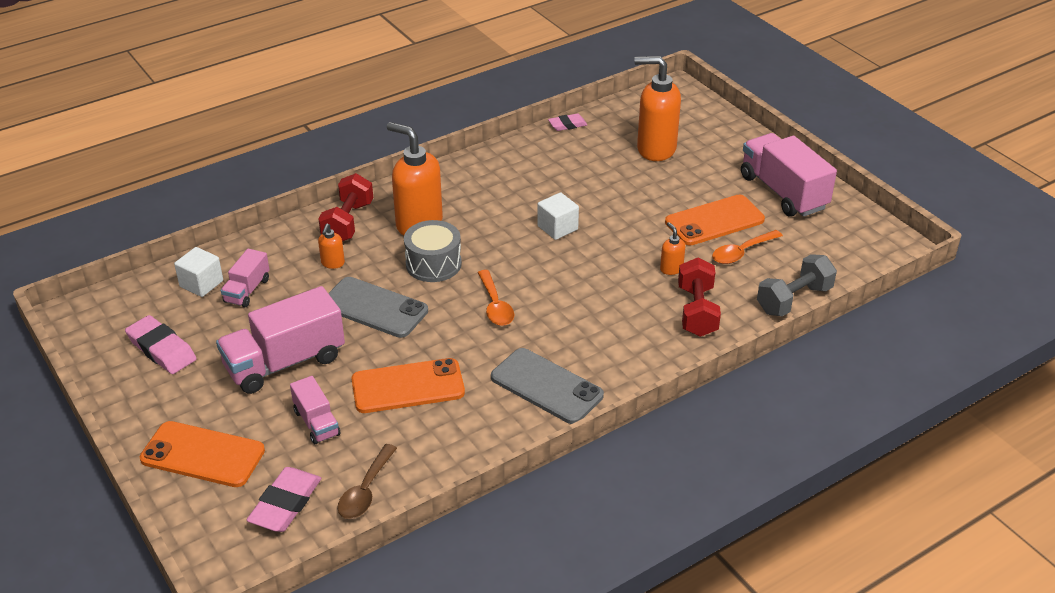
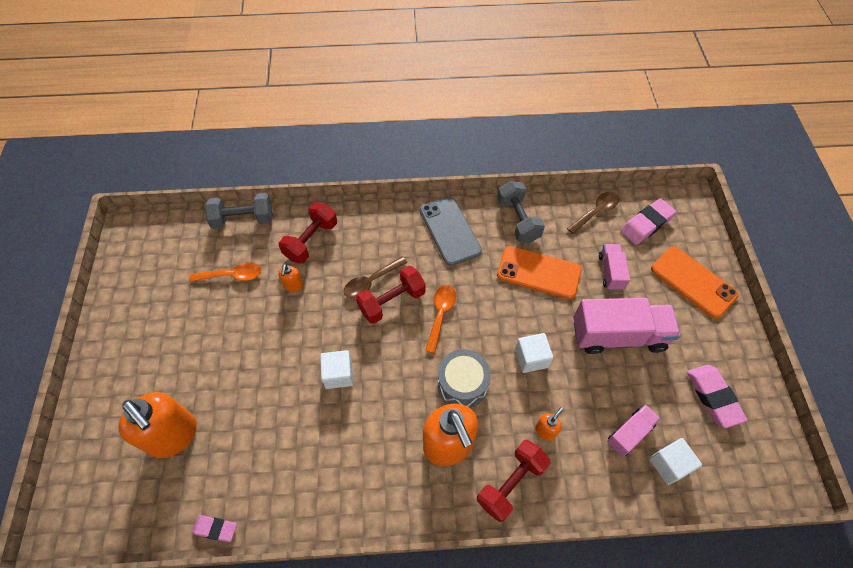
camera: 150 degrees left, 20 degrees up
(374, 308) = (531, 358): grey phone -> white cube
(468, 434) = (518, 220): none -> grey dumbbell
(556, 296) = (392, 302): none -> red dumbbell
(594, 303) = (371, 282): none -> brown spoon
(714, 221) = (218, 316): orange phone -> none
(783, 192) = (137, 320): pink truck -> none

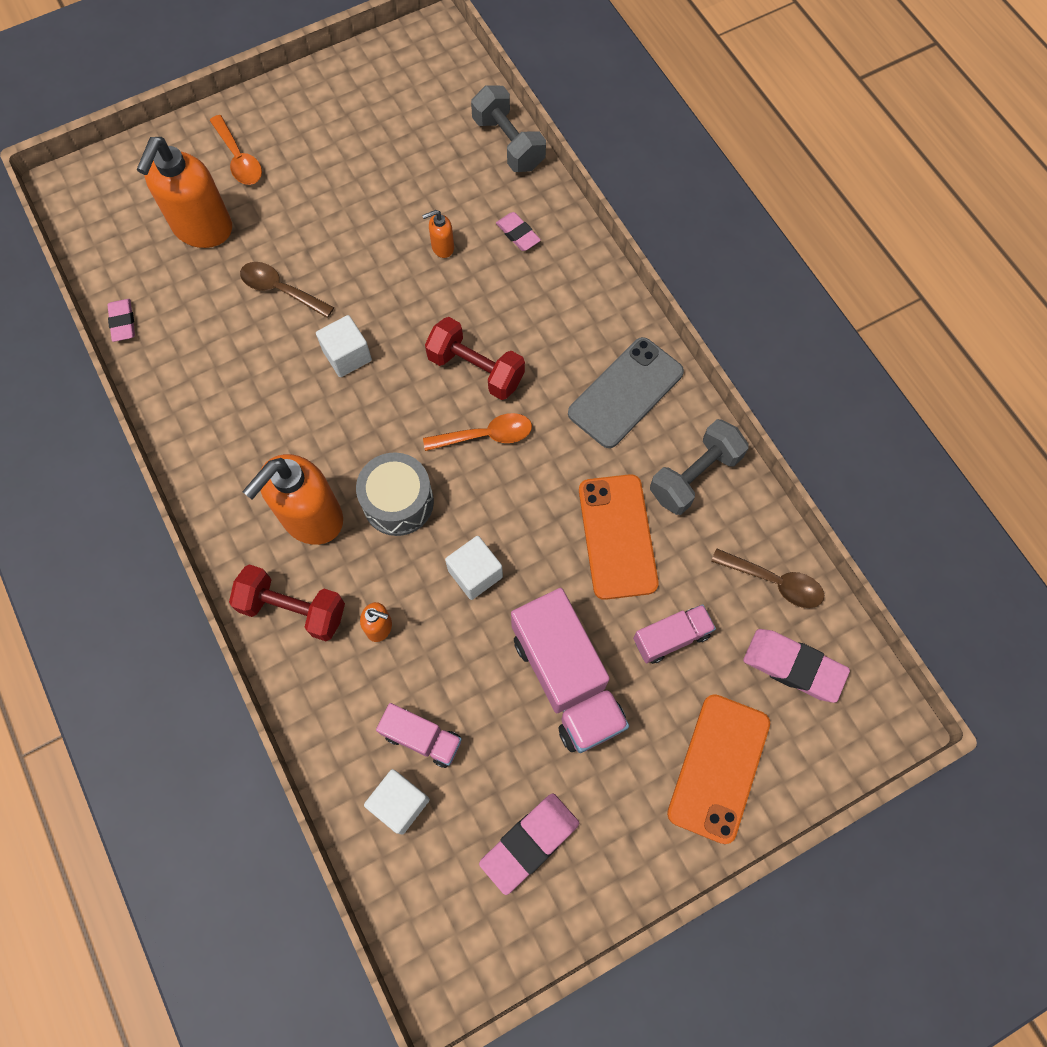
camera: 65 degrees right, 10 degrees up
(232, 275) = (423, 175): orange spoon -> orange spoon (239, 159)
(311, 241) = (518, 234): red dumbbell -> pink eraser
(371, 282) = (493, 332): brown spoon -> brown spoon (280, 290)

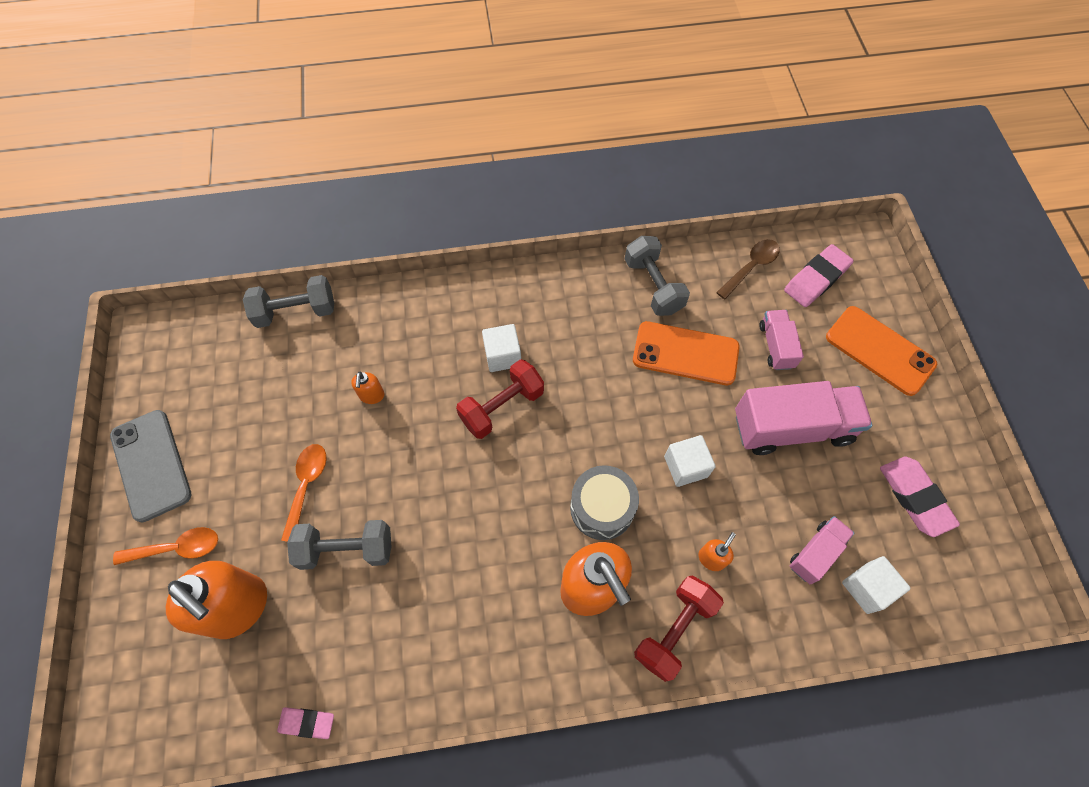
camera: 70 degrees left, 5 degrees down
(280, 290) = (346, 549): brown spoon -> grey dumbbell
(347, 355) = (443, 508): white cube -> white cube (502, 356)
(486, 435) = (566, 418): orange spoon -> orange spoon (306, 486)
(518, 234) = (388, 333): pink eraser -> none
(625, 392) = (567, 306): grey phone -> grey phone (151, 465)

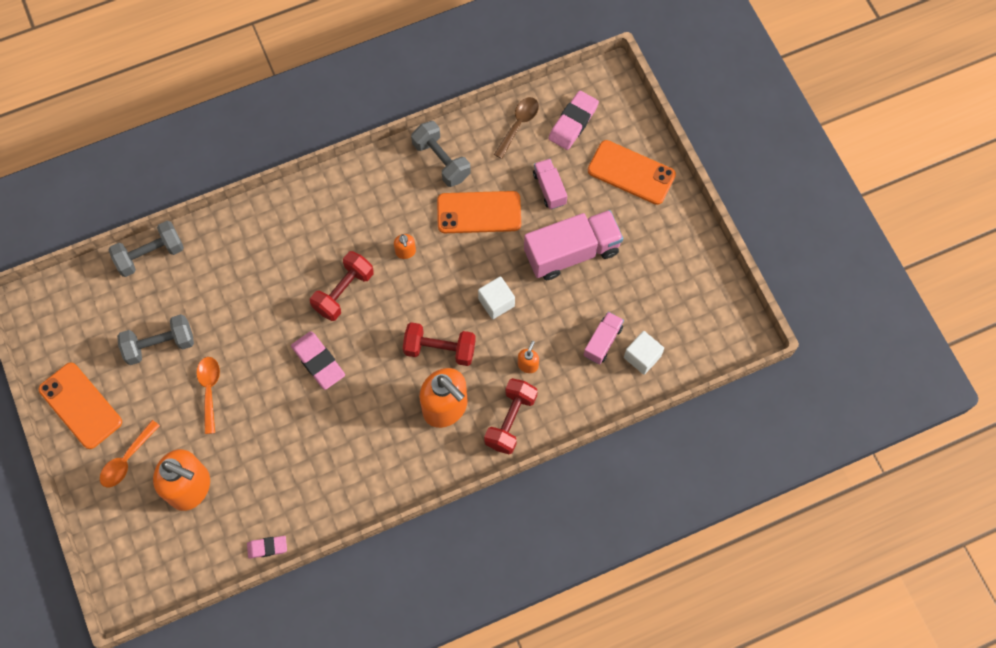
camera: 15 degrees left, 5 degrees up
(151, 465) = (80, 406): grey phone -> orange phone
(177, 548) = (127, 460): orange spoon -> orange spoon turned 150 degrees clockwise
(346, 549) = (256, 427): grey dumbbell -> grey dumbbell (160, 345)
(372, 396) = (237, 308): orange soap dispenser -> orange soap dispenser (405, 252)
(502, 356) = (333, 250): white cube -> none
(602, 508) = (440, 349): grey drum -> red dumbbell
(915, 497) = (669, 283): pink eraser -> pink eraser (318, 362)

